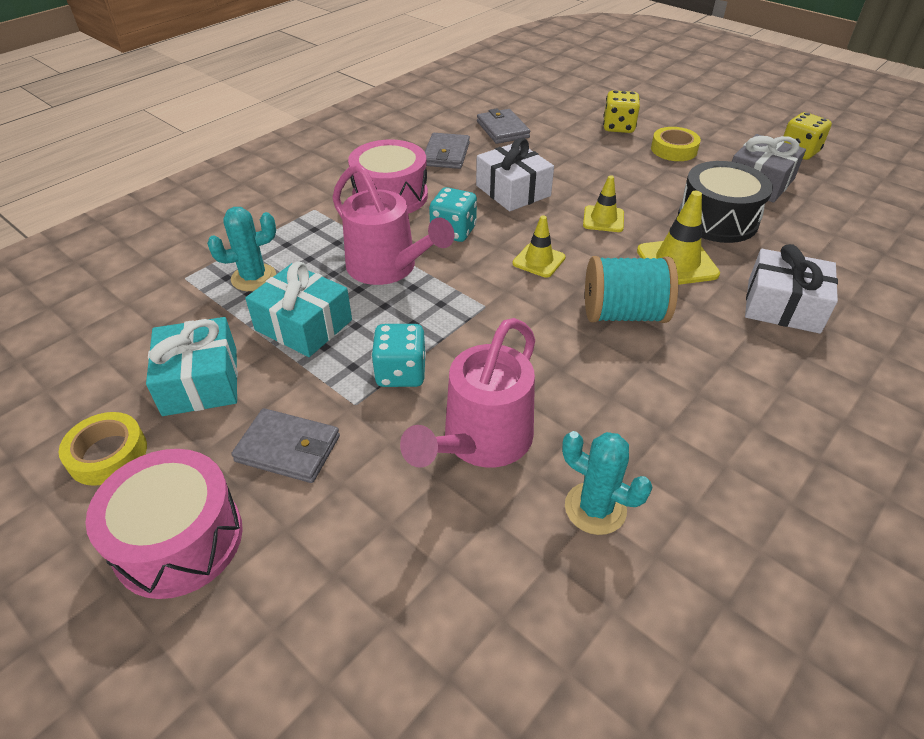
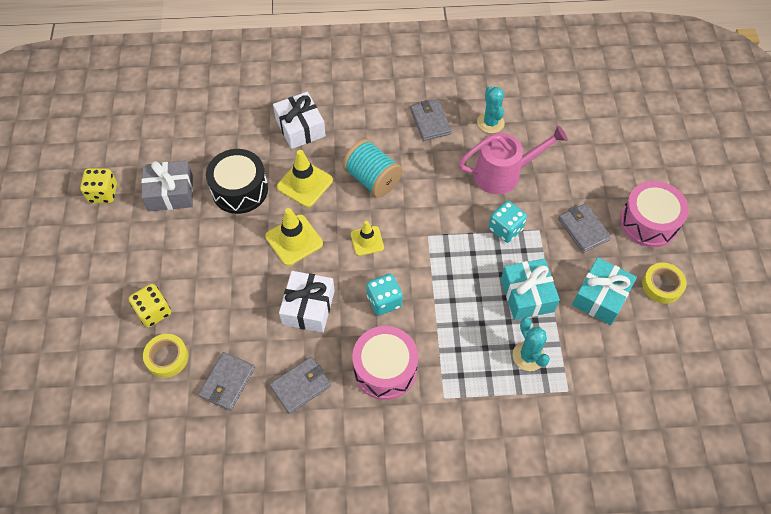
camera: 135 degrees left, 15 degrees up
(254, 278) = (528, 356): turquoise cactus -> turquoise cactus turned 45 degrees clockwise
(388, 268) = (449, 301): pink watering can -> none
(603, 219) = (294, 240): yellow traffic cone -> yellow traffic cone, size x1.54
(671, 435) = (430, 122): none -> grey wallet
(674, 150) = (163, 259): yellow tape -> yellow tape (167, 358)

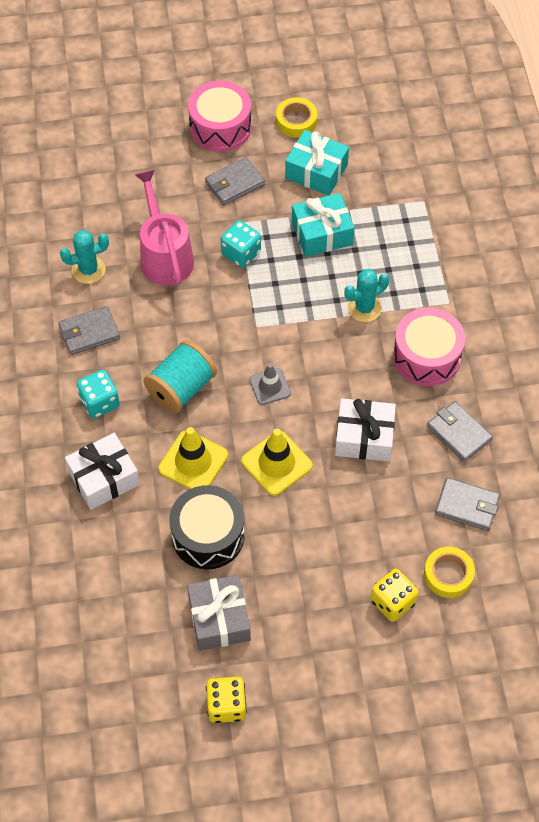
camera: 95 degrees left, 0 degrees up
(367, 241) = (270, 387): yellow traffic cone -> grey traffic cone
(384, 301) = (346, 363): turquoise dice -> turquoise dice (99, 402)
(528, 356) = (392, 232): turquoise cactus -> turquoise cactus (364, 308)

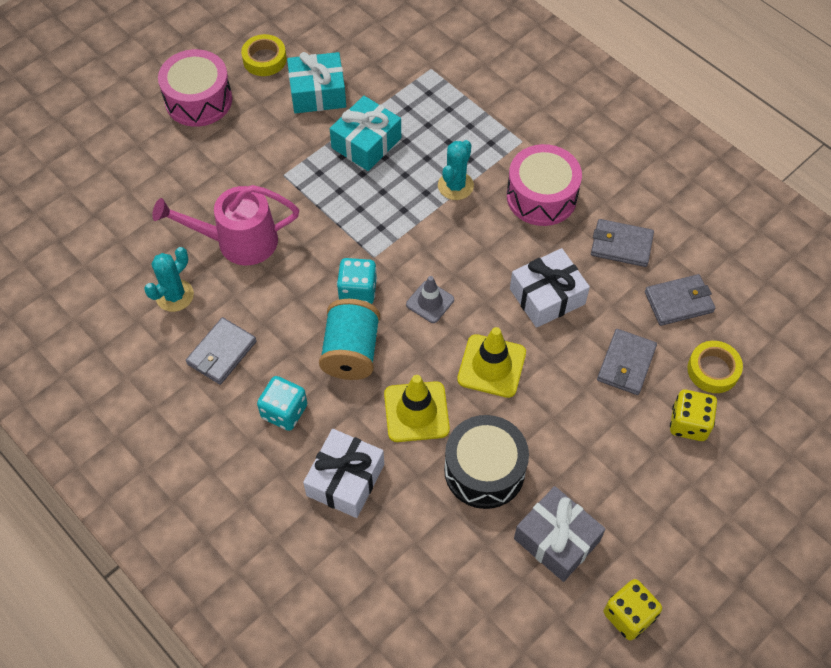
camera: 35 degrees left, 0 degrees up
(164, 256) = (238, 241): pink watering can -> pink watering can turned 45 degrees counterclockwise
(234, 183) = (252, 142): grey wallet -> grey wallet (626, 364)
(241, 253) = (307, 200): turquoise dice -> turquoise dice (357, 291)

